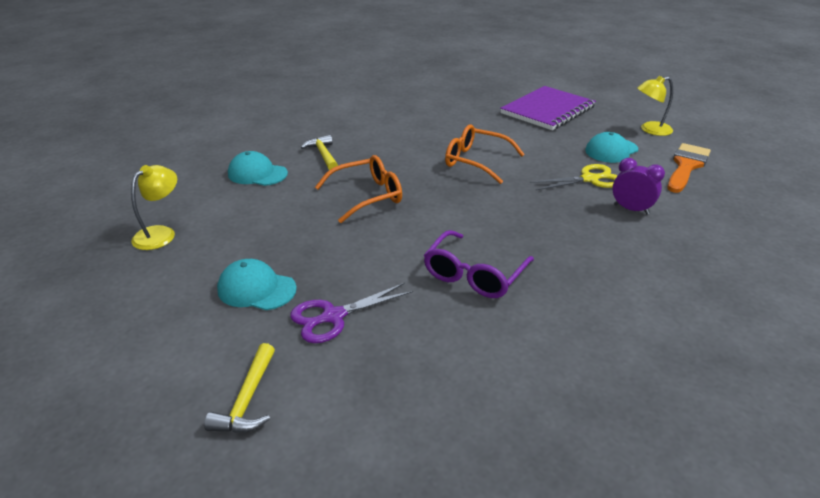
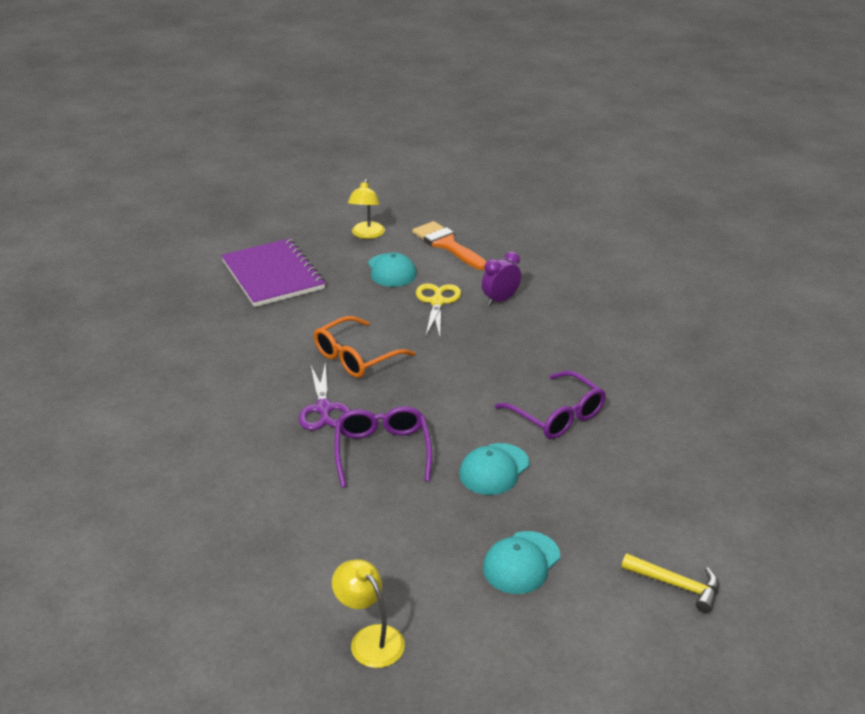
camera: 70 degrees left, 0 degrees up
(257, 174) = (268, 534): turquoise cap -> turquoise cap (494, 469)
(323, 155) = (257, 468): yellow hammer -> none
(333, 317) = (584, 515): purple scissors -> purple scissors (324, 409)
(367, 196) = (382, 451): orange glasses -> purple glasses

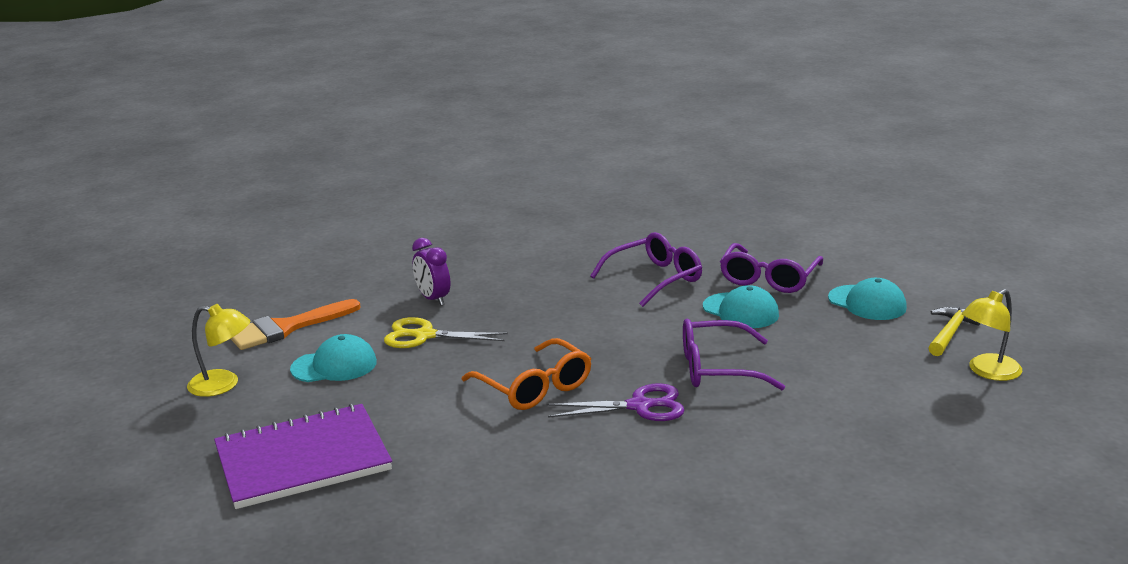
camera: 85 degrees left, 10 degrees down
(570, 492) = (768, 279): none -> purple glasses
(676, 585) = (873, 246): yellow hammer -> yellow hammer (950, 333)

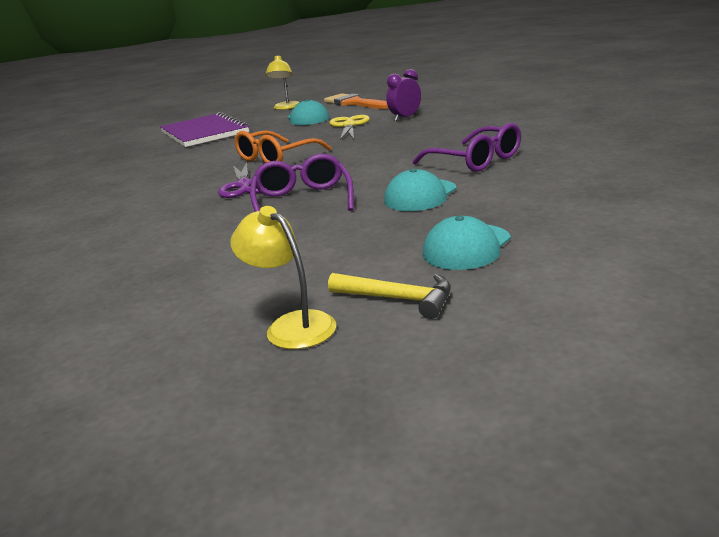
camera: 85 degrees right, 0 degrees up
(768, 279) = (505, 198): purple glasses -> none

